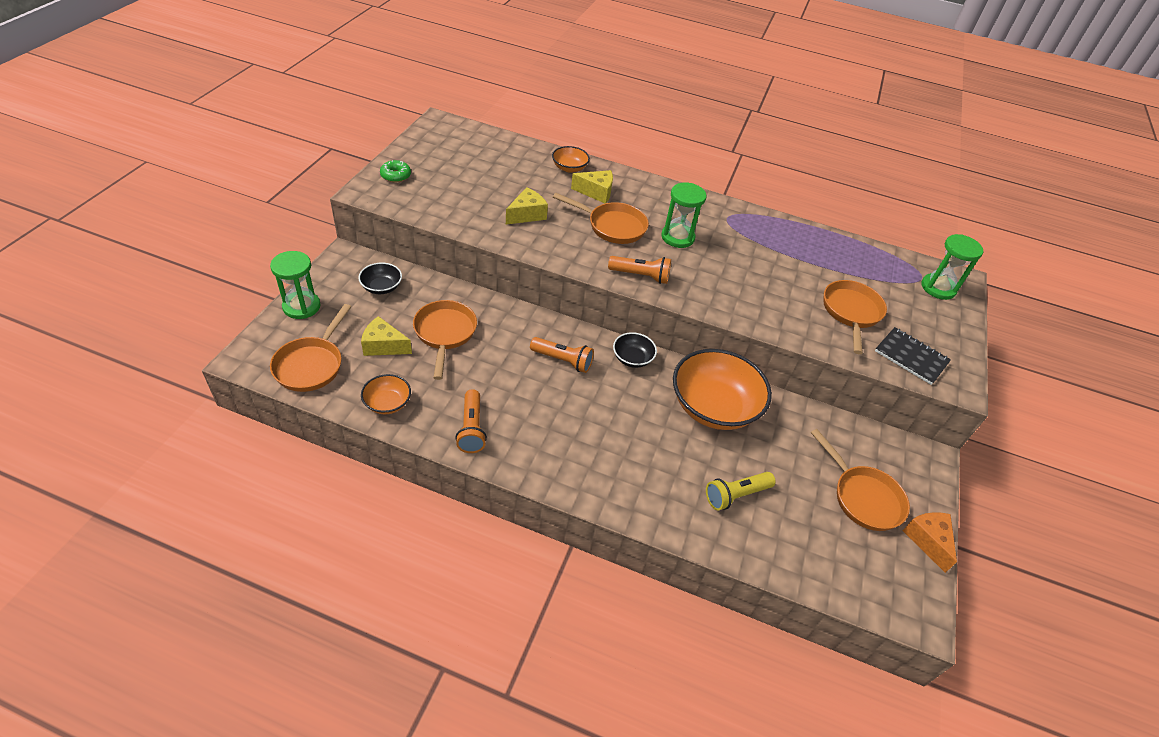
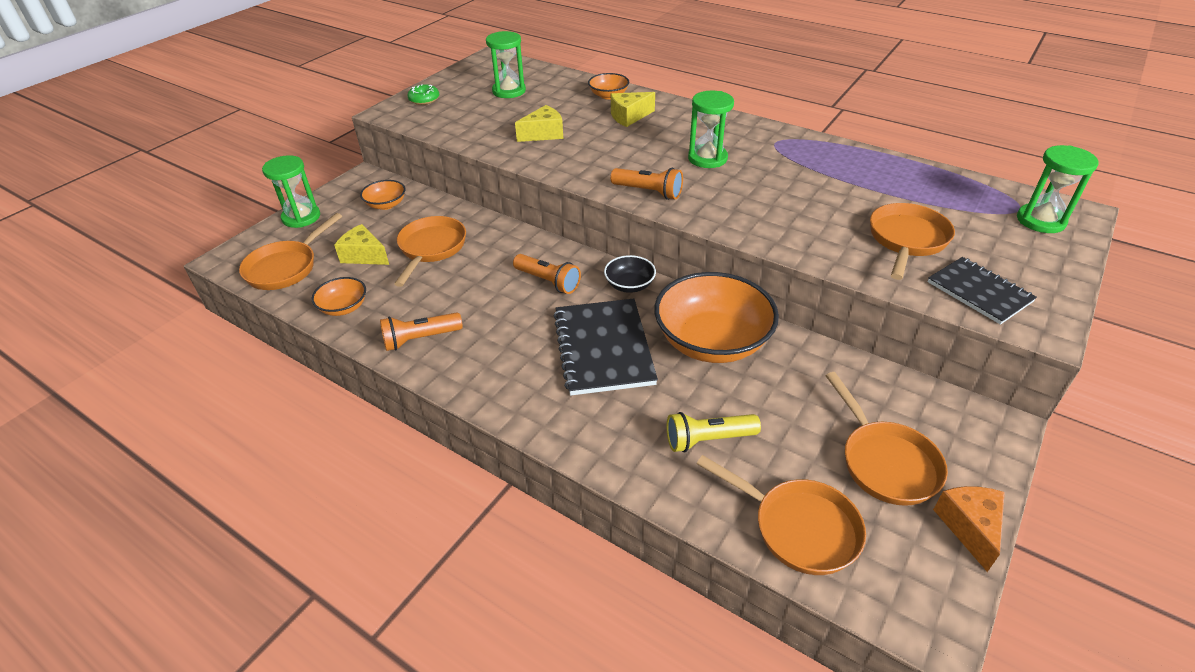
camera: 20 degrees right, 5 degrees down
(381, 287) = (386, 204): black bowl -> orange bowl
(471, 429) = (420, 339): orange flashlight -> orange flashlight turned 60 degrees clockwise
(475, 164) = (509, 91): none -> green hourglass
(596, 192) = (629, 117): yellow cheese -> yellow cheese turned 135 degrees clockwise
(612, 226) = (634, 146): orange pan -> orange pan (798, 527)
(631, 422) = (603, 348): none -> black notebook

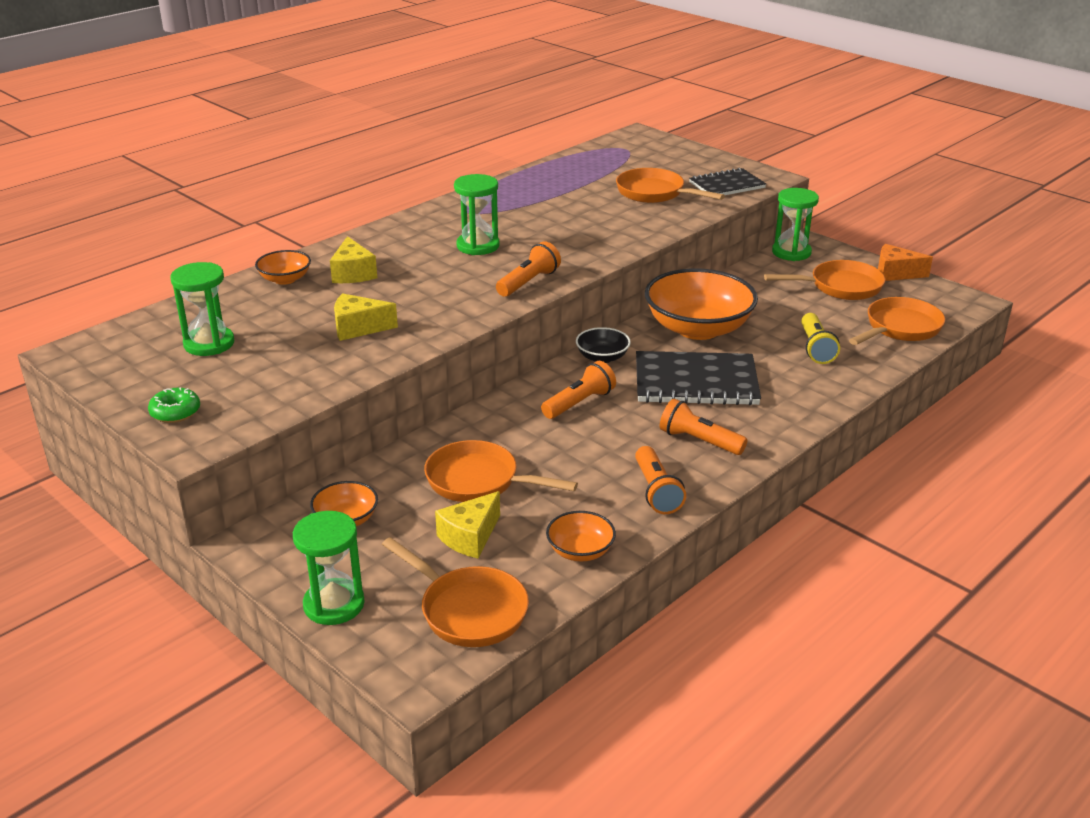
camera: 80 degrees left, 10 degrees down
(499, 358) = (698, 441): none -> orange flashlight
(544, 134) = (358, 328): yellow cheese -> yellow cheese turned 75 degrees counterclockwise
(1040, 220) = (645, 147): green hourglass -> green hourglass (791, 252)

